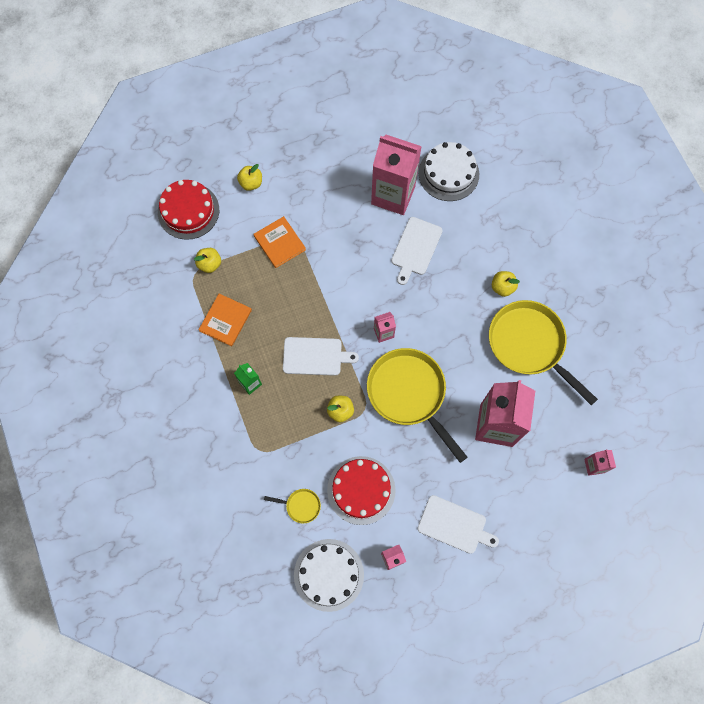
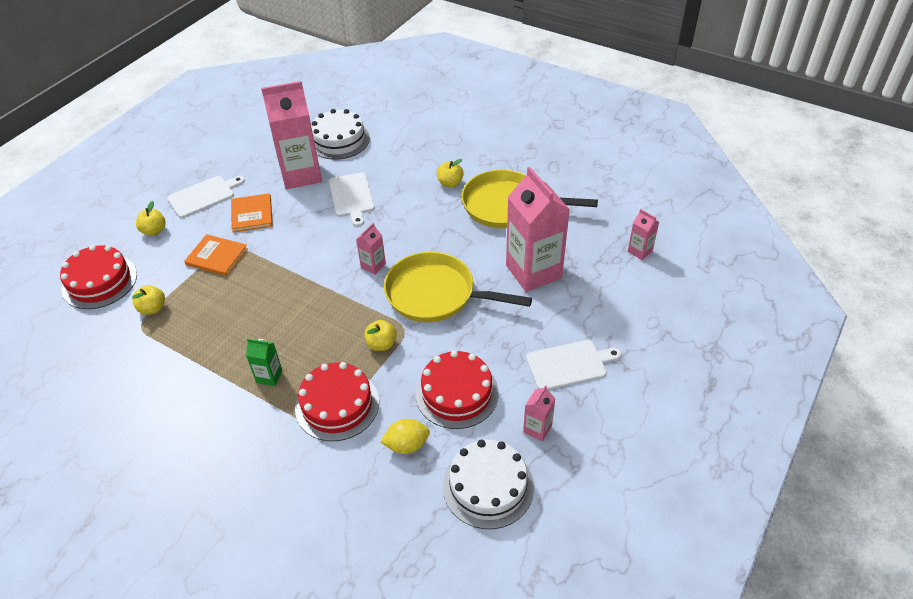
camera: 35 degrees left, 25 degrees down
(225, 320) = (203, 342): orange book -> orange book (252, 214)
(278, 440) = (337, 405): none -> red cake
(300, 505) = (407, 445): yellow pan -> yellow lemon
(315, 356) = (320, 318): white cutting board -> white cutting board (203, 196)

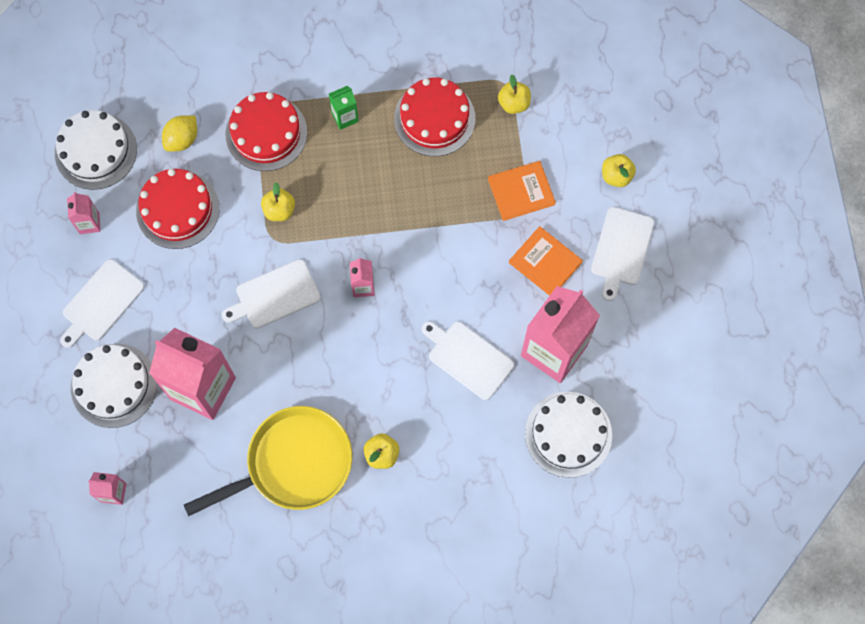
camera: 140 degrees right, 25 degrees up
(99, 281) = (594, 93): red cake -> red cake (434, 118)
(436, 294) = (275, 295): yellow pan -> white cutting board
(597, 308) = (114, 385): none -> white cake

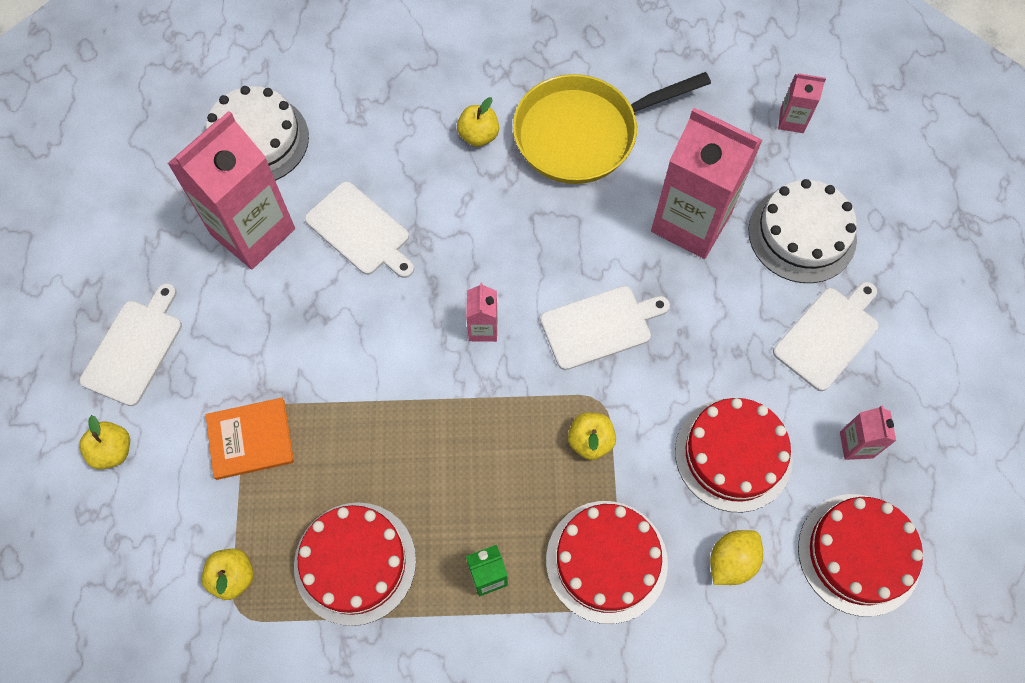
camera: 175 degrees left, 5 degrees down
(96, 151) = (858, 554): white cake -> red cake
(545, 262) = (239, 340): orange book -> none

